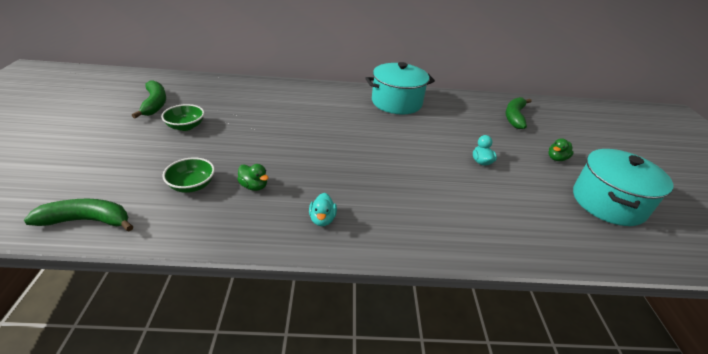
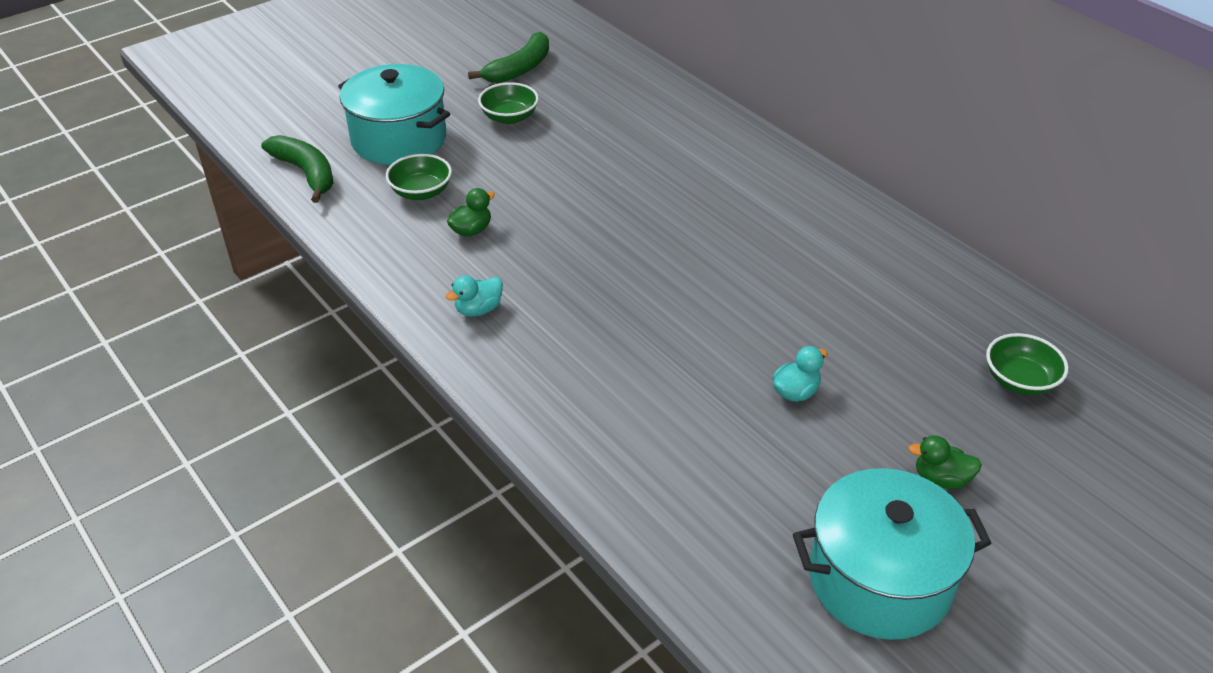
camera: 55 degrees right, 5 degrees up
(254, 186) = (471, 230): green duck -> green duck turned 135 degrees counterclockwise
(396, 102) = (841, 234): turquoise pot -> turquoise pot (399, 139)
(514, 117) = (1020, 380): green banana -> green bowl

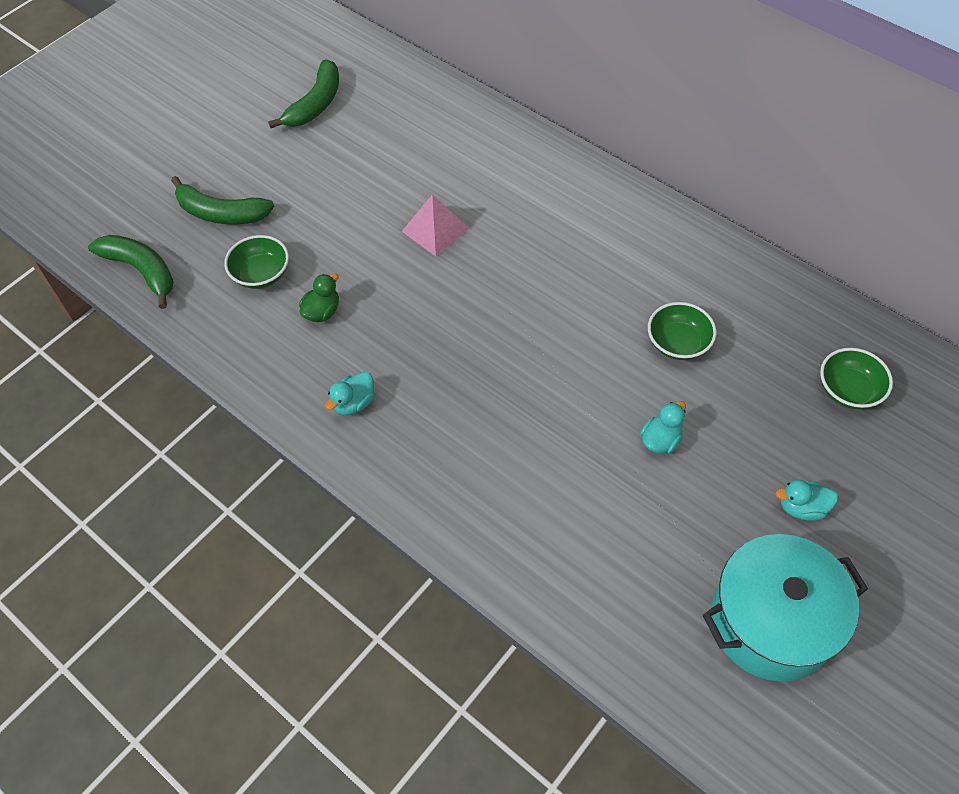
camera: 10 degrees left, 15 degrees up
(399, 139) = (221, 213): turquoise pot -> green banana
(509, 117) = (322, 167): green bowl -> green bowl (678, 343)
(607, 181) = (435, 230): none -> pink pyramid
(941, 479) = (802, 508): green duck -> turquoise duck

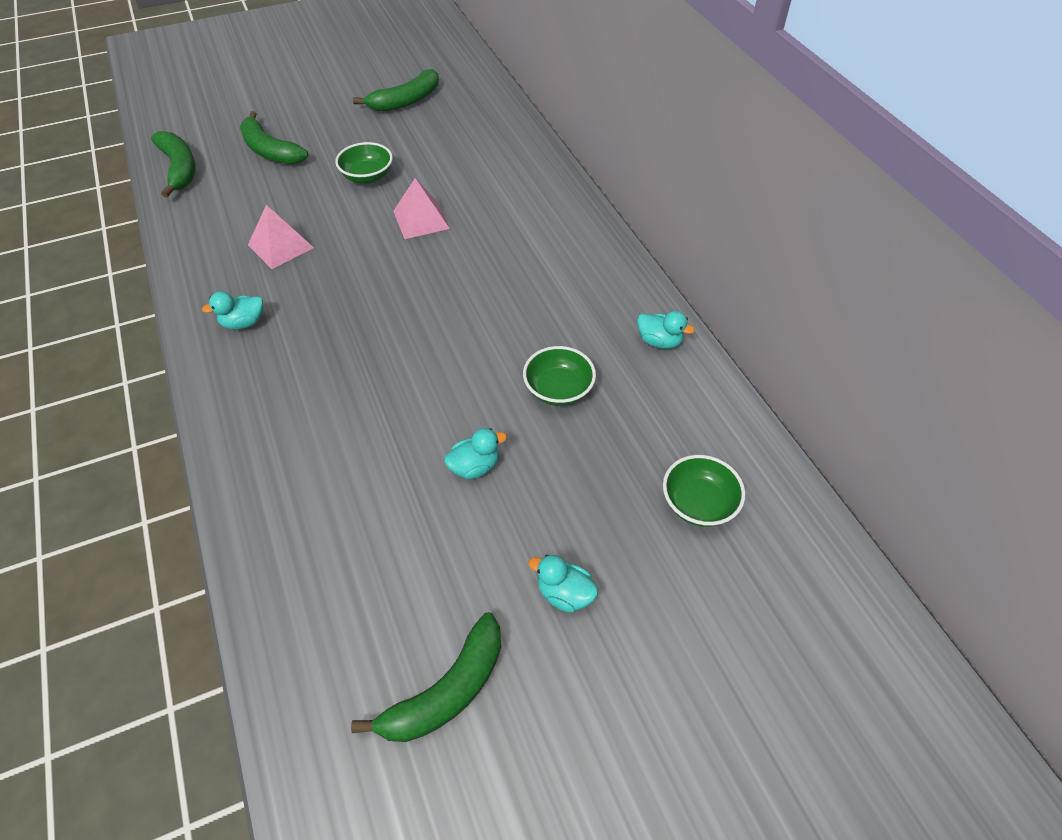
camera: 25 degrees right, 5 degrees down
(261, 274) = (260, 202): green bowl -> green bowl (367, 176)
(322, 312) = (280, 246): green duck -> pink pyramid
(727, 264) = (659, 341): none -> turquoise duck
(771, 622) = (446, 691): turquoise pot -> green banana

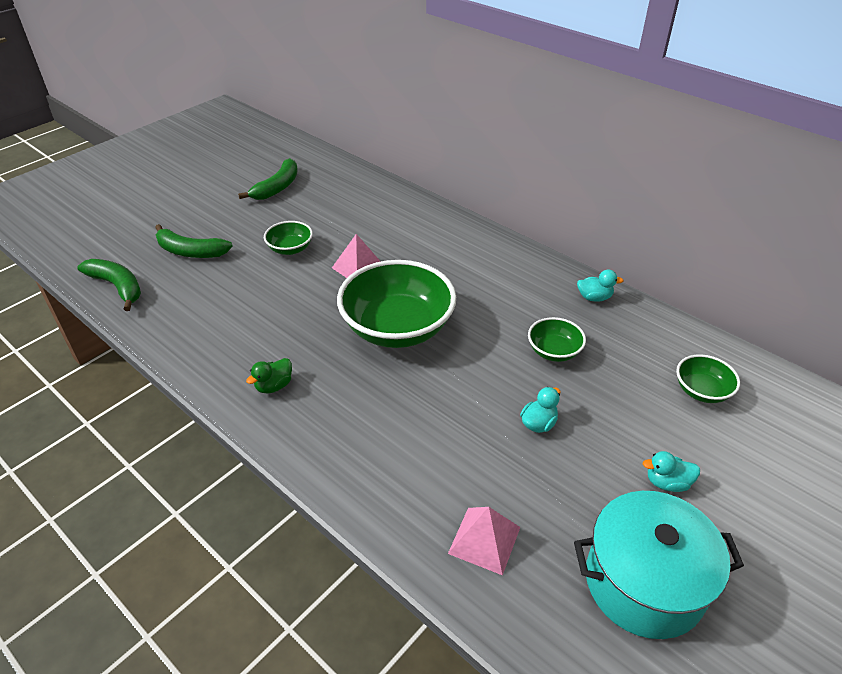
camera: 25 degrees left, 10 degrees down
(243, 323) = (274, 386): turquoise duck -> green duck
(280, 246) = (258, 319): pink pyramid -> pink pyramid (484, 540)
(409, 302) = (397, 328): none -> green bowl
(446, 691) = (644, 582): green banana -> turquoise pot

